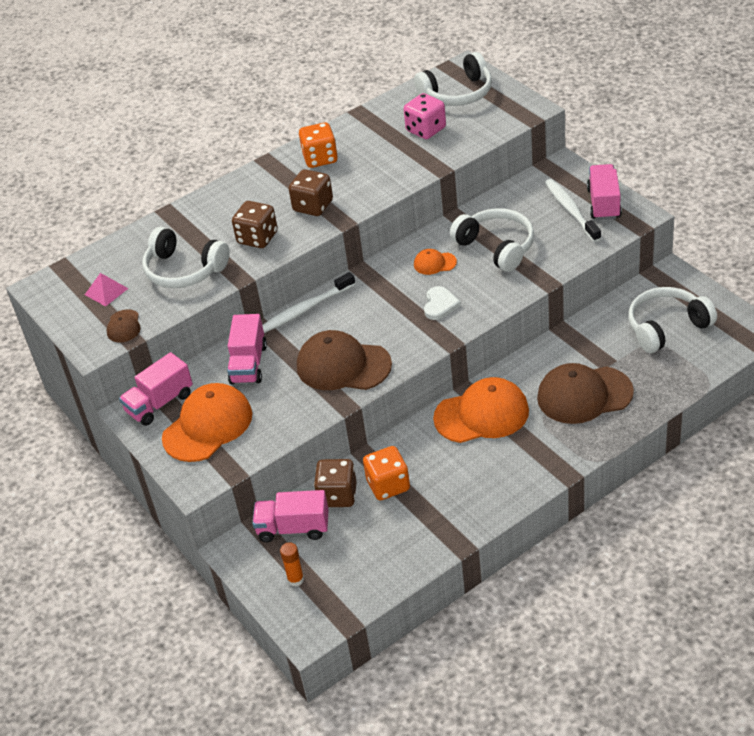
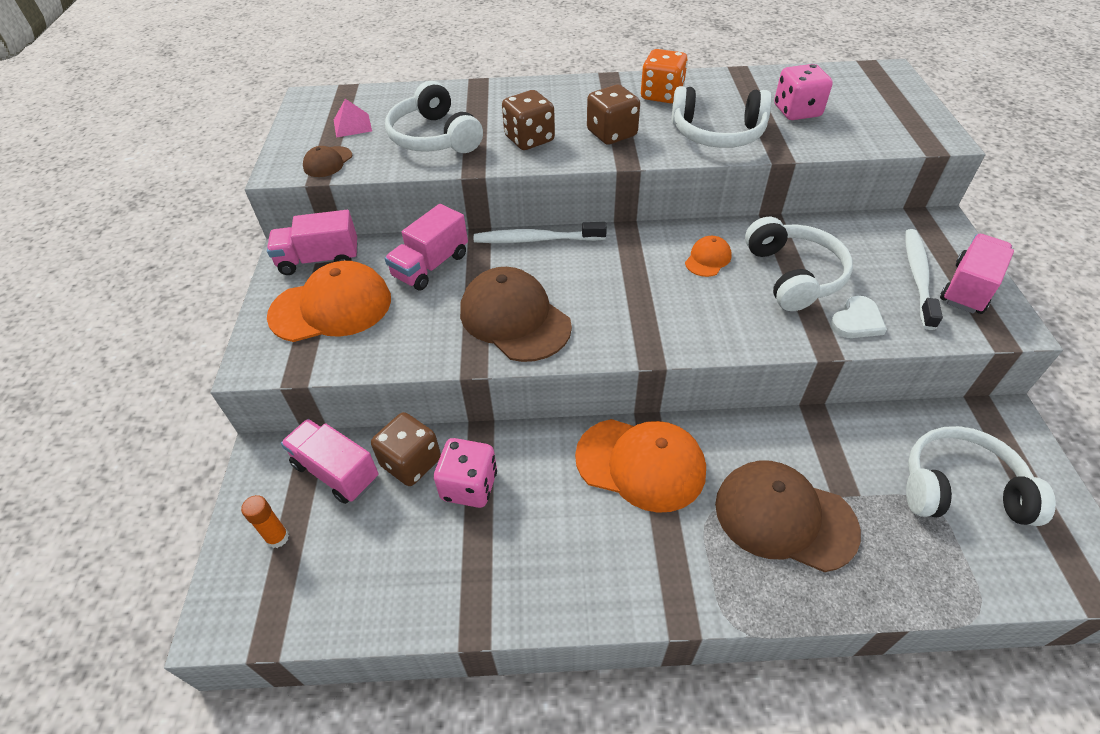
camera: 30 degrees right, 5 degrees up
(388, 485) = (469, 486): orange dice -> pink dice
(434, 263) = (708, 259): orange cap -> orange cap turned 90 degrees clockwise
(440, 305) = (675, 307): white heart -> white heart (857, 321)
(458, 93) = (862, 92): white headphones -> white headphones (717, 134)

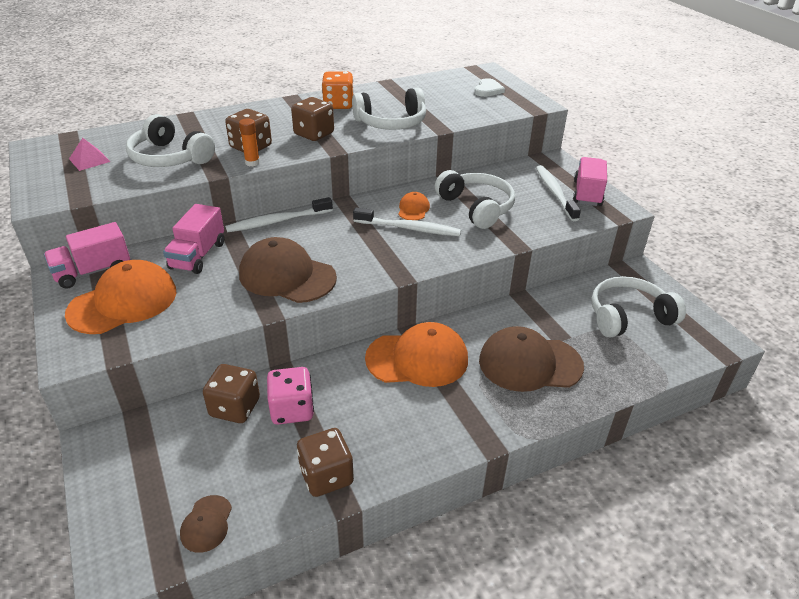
camera: 25 degrees left, 10 degrees down
(277, 538) = (140, 494): orange glue stick -> orange glue stick (252, 163)
(328, 162) = (82, 189): brown cap -> brown cap (206, 524)
(336, 471) = (171, 432): pink truck -> none
(470, 588) = (326, 476): none -> brown dice
(690, 287) = (409, 228): none -> white toothbrush
(797, 111) = (439, 102): pink dice -> none
(857, 321) = (529, 225): white heart -> white heart (488, 90)

